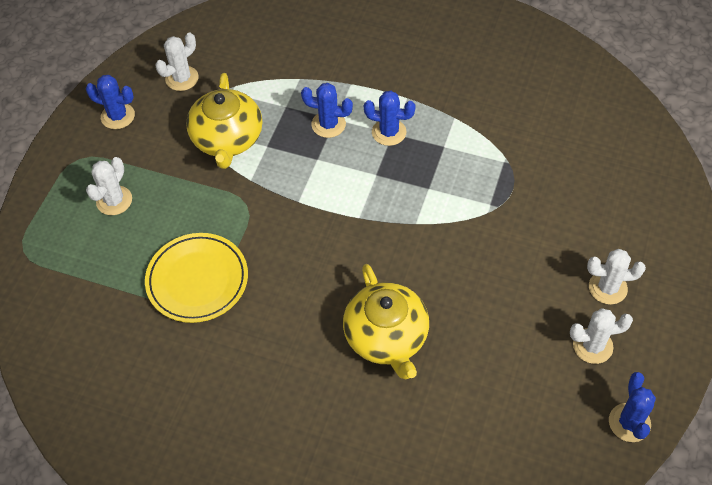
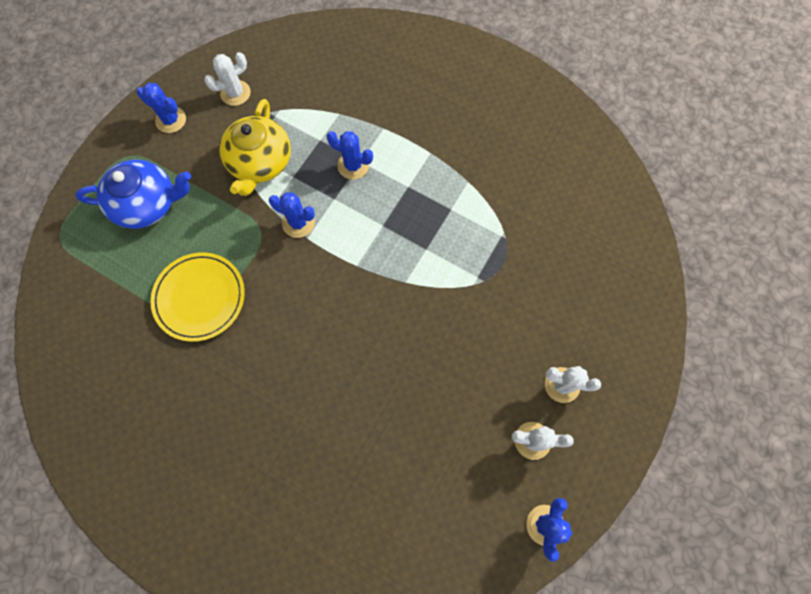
camera: 10 degrees right, 15 degrees up
(114, 201) = (148, 204): white cactus -> blue teapot
(386, 337) = (350, 390): yellow teapot -> none
(389, 132) = (405, 184): blue cactus -> blue cactus (298, 223)

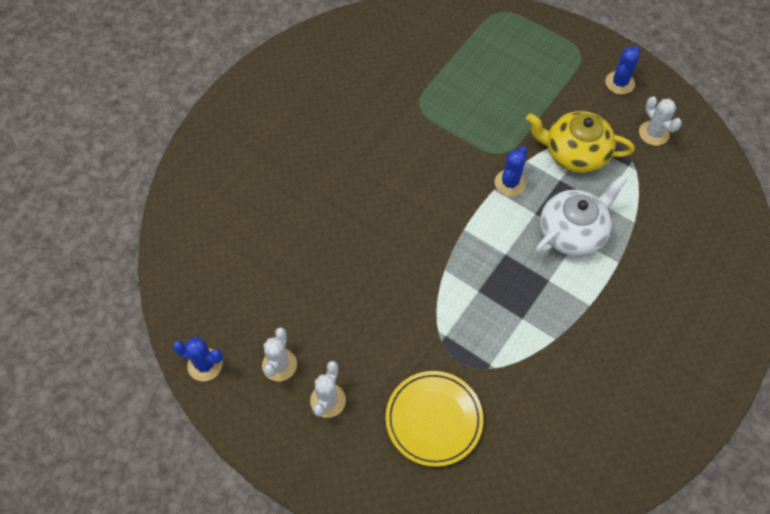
camera: 95 degrees right, 10 degrees down
(148, 204) = (531, 69): blue teapot -> none
(200, 298) = (440, 108): yellow plate -> yellow plate (434, 419)
(353, 166) = (572, 232): blue cactus -> white teapot

